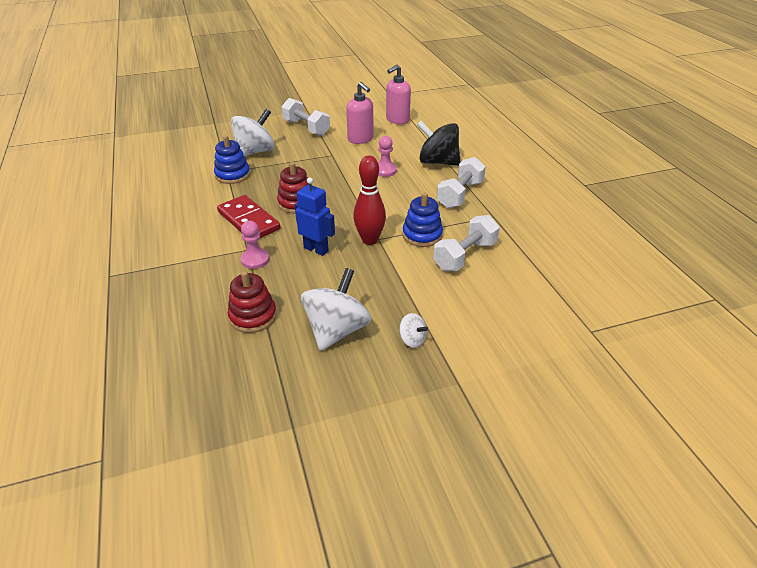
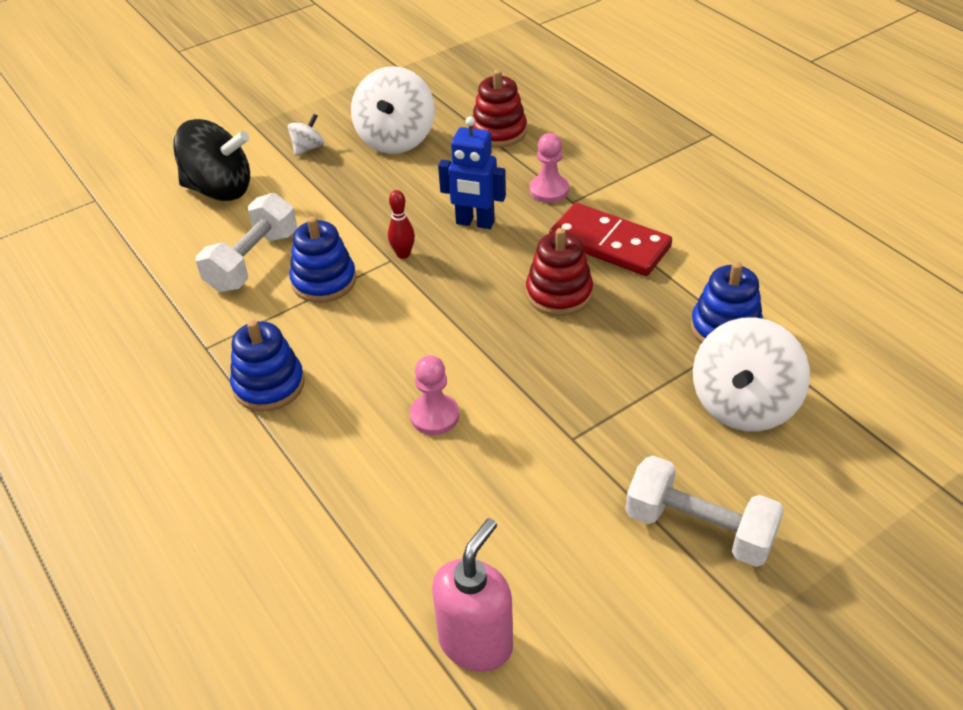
camera: 165 degrees right, 5 degrees up
(360, 139) = (536, 516): pink soap dispenser -> none
(369, 240) = (403, 254): red bowling pin -> red bowling pin, size x0.53
(412, 340) = (308, 148): white spinning top -> white spinning top turned 105 degrees clockwise
(437, 162) = (327, 475): black spinning top -> black spinning top (219, 189)
(460, 194) = (269, 385): white dumbbell -> blue stacking toy

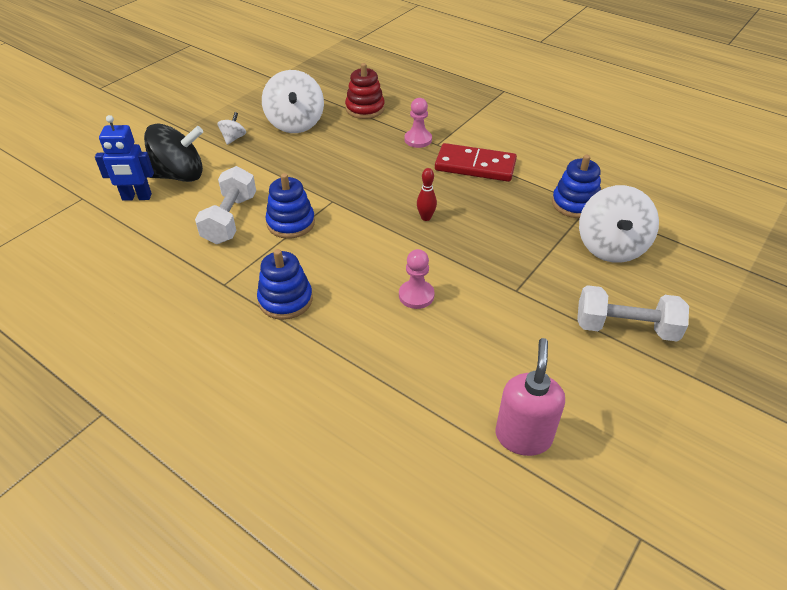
camera: 20 degrees left, 0 degrees up
(403, 254) = (339, 196): red bowling pin -> red bowling pin (426, 217)
(475, 223) = (379, 167): blue robot -> blue robot (137, 197)
(559, 293) = (459, 202): red stacking toy -> none

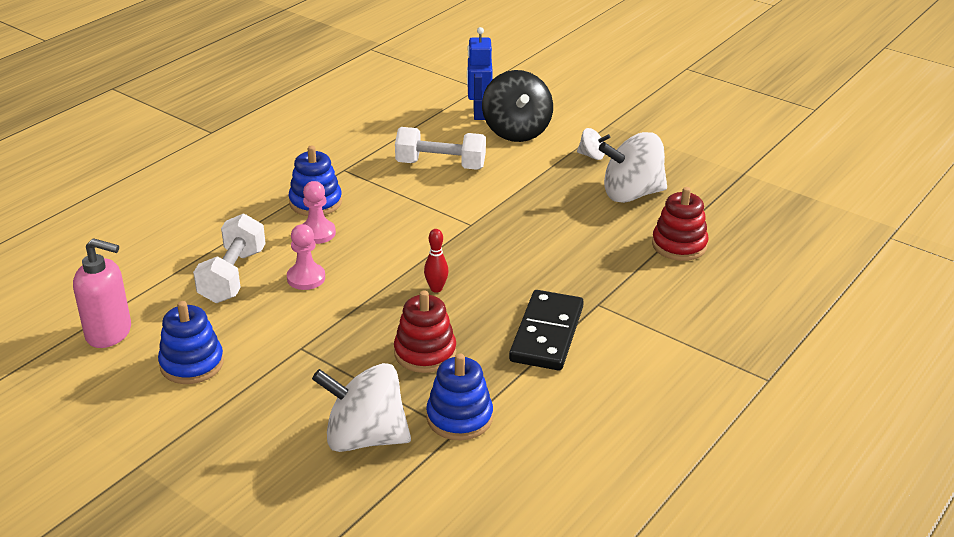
camera: 90 degrees right, 10 degrees down
(291, 223) = (432, 200): blue stacking toy -> blue stacking toy (192, 364)
(418, 140) = (606, 288): pink pawn -> pink pawn (317, 233)
(475, 166) = (546, 334): red domino -> black domino
(508, 221) = (425, 353): none -> red stacking toy
(625, 328) = (222, 425): white dumbbell -> white dumbbell (233, 276)

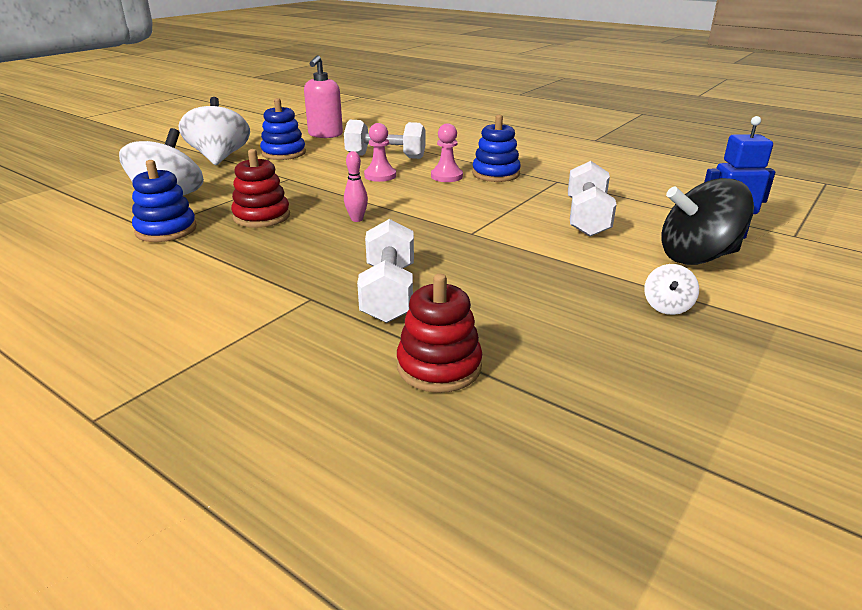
camera: 90 degrees right, 5 degrees down
(436, 289) = (357, 219): red bowling pin -> pink bowling pin
(546, 334) = (266, 268): black domino -> none
(585, 266) = (388, 293): none -> white dumbbell
(631, 194) = (572, 334): white spinning top -> white spinning top (219, 157)

